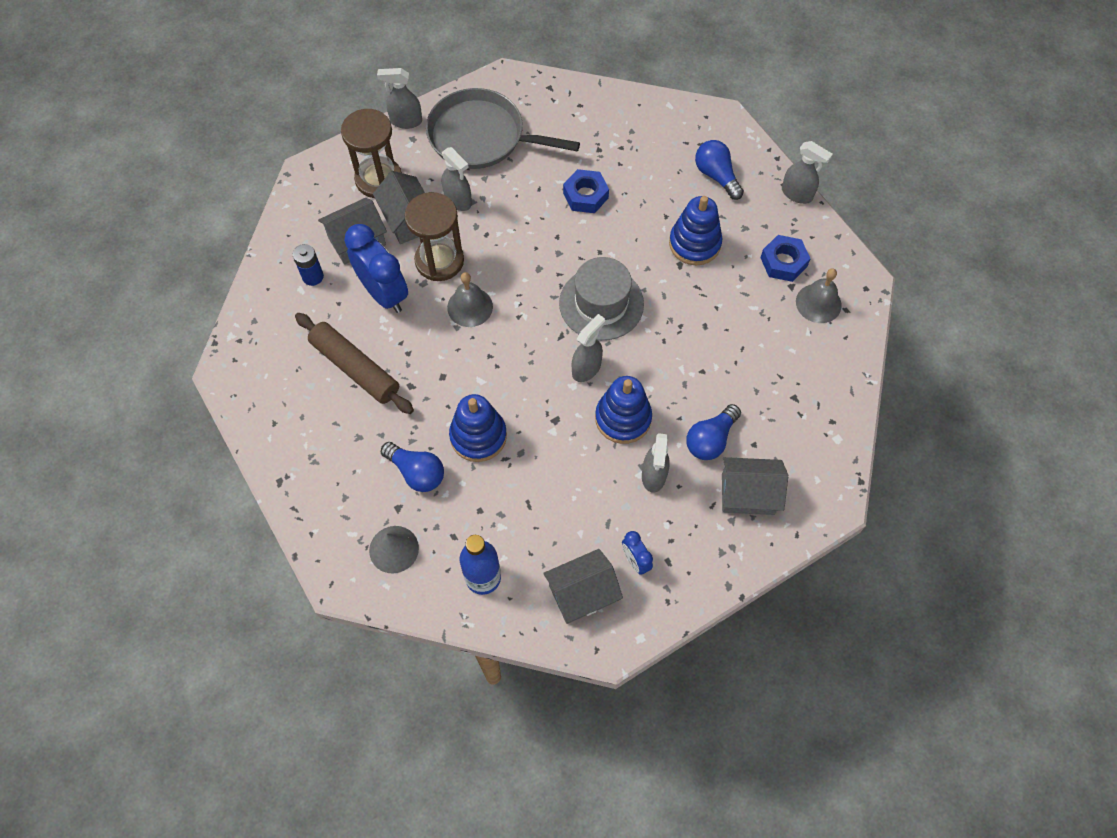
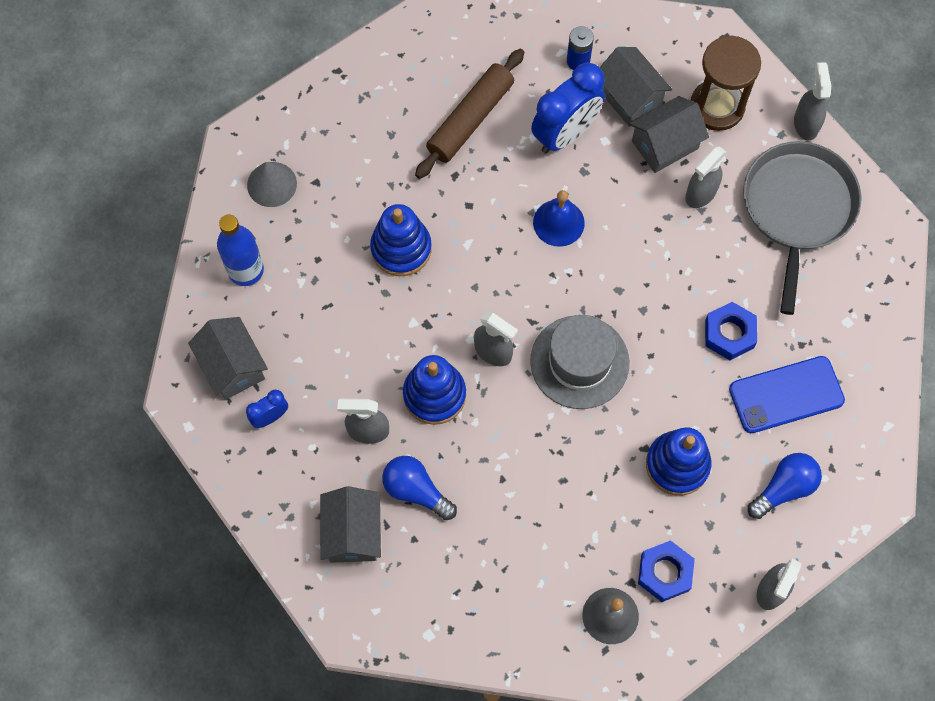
camera: 85 degrees right, 5 degrees up
(416, 472) = (355, 194): blue light bulb -> none
(439, 261) = (615, 184): brown hourglass -> none
(470, 307) = (558, 222): grey bell -> blue bell
(640, 164) = (786, 394): none -> blue phone

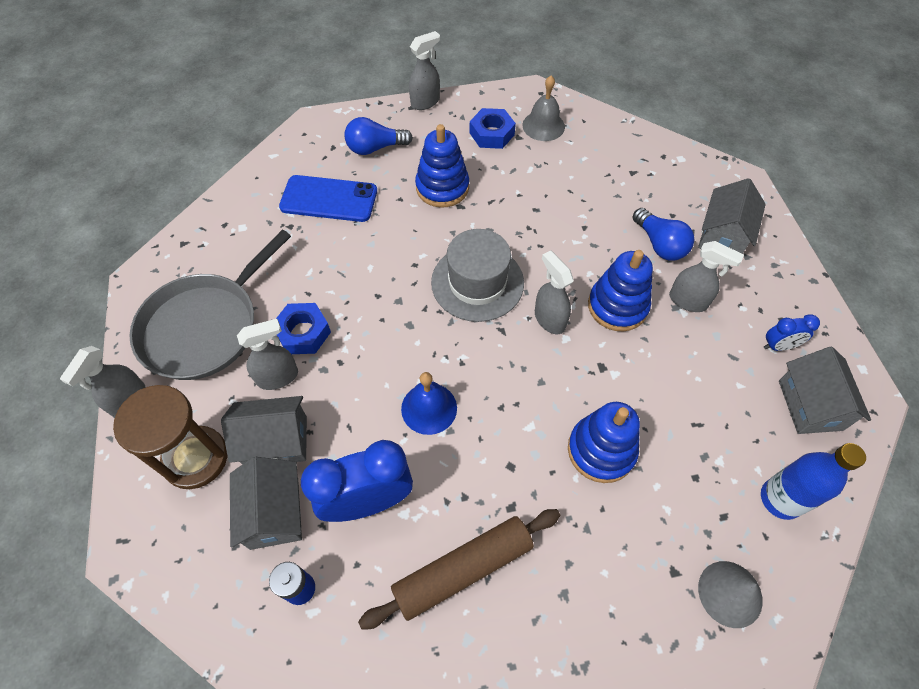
camera: 155 degrees left, 10 degrees down
(729, 334) = (340, 255): blue nut -> blue nut (303, 333)

